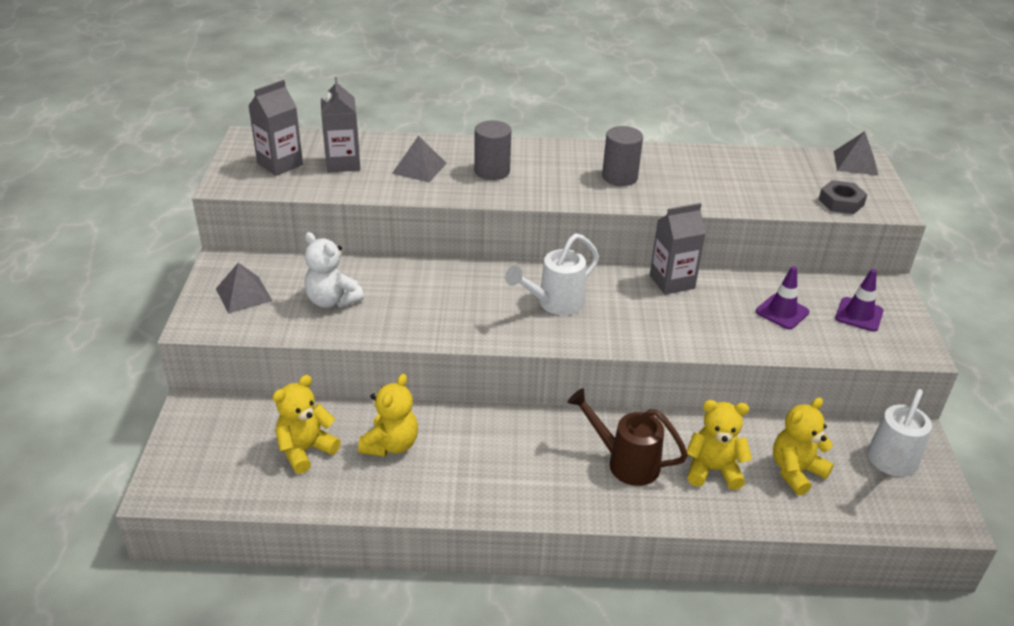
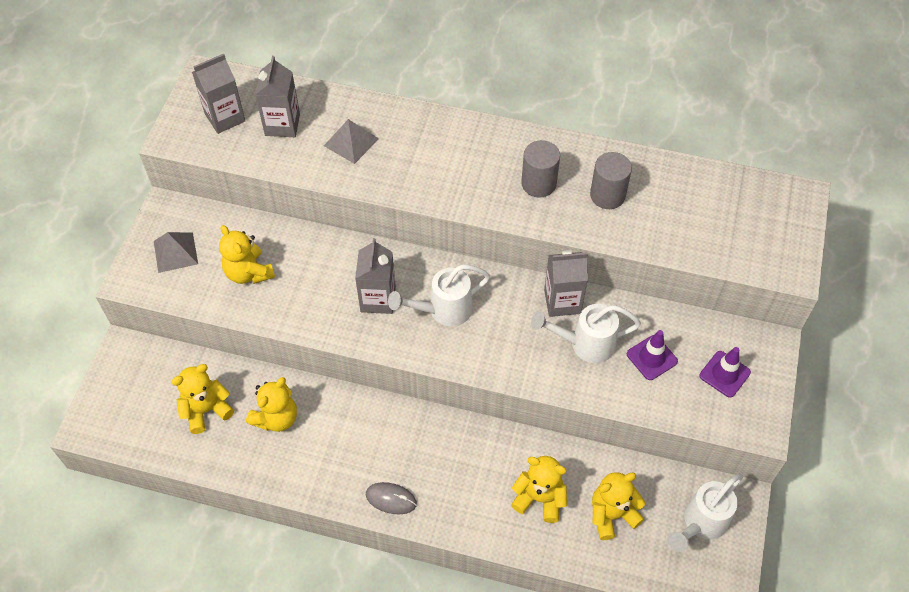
camera: 15 degrees right, 20 degrees up
(332, 300) = (249, 272): white teddy bear -> yellow teddy bear
(481, 304) = (378, 299): none -> grey carton
(492, 171) = (418, 157): grey cylinder -> grey cylinder (607, 195)
(550, 498) = (391, 499): none -> grey mouse
(625, 462) = (466, 475): brown watering can -> none
(711, 311) = (584, 344): none -> white watering can
(841, 202) = (746, 254): grey nut -> none
(855, 163) = (789, 198): grey pyramid -> none

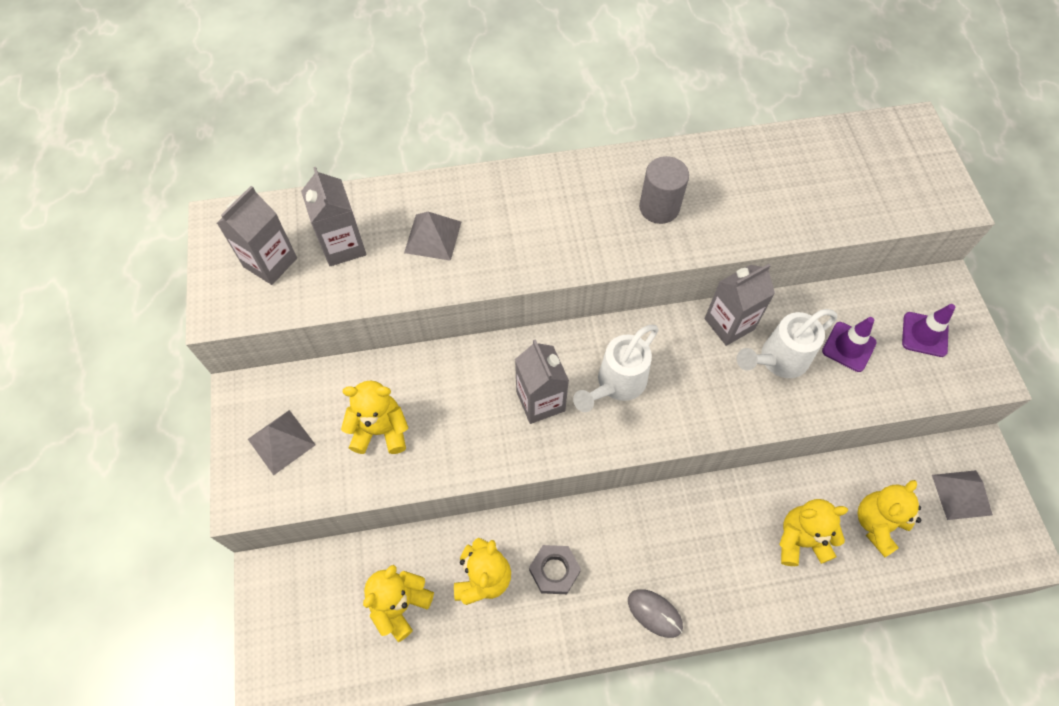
camera: 25 degrees left, 5 degrees up
(249, 272) = (380, 430): yellow teddy bear -> yellow teddy bear turned 150 degrees clockwise
(332, 436) = (554, 571): none -> grey nut
(391, 499) = (654, 613): grey mouse -> grey mouse turned 45 degrees clockwise
(607, 195) = (735, 193): grey cylinder -> none
(700, 524) = (961, 494): white watering can -> grey pyramid

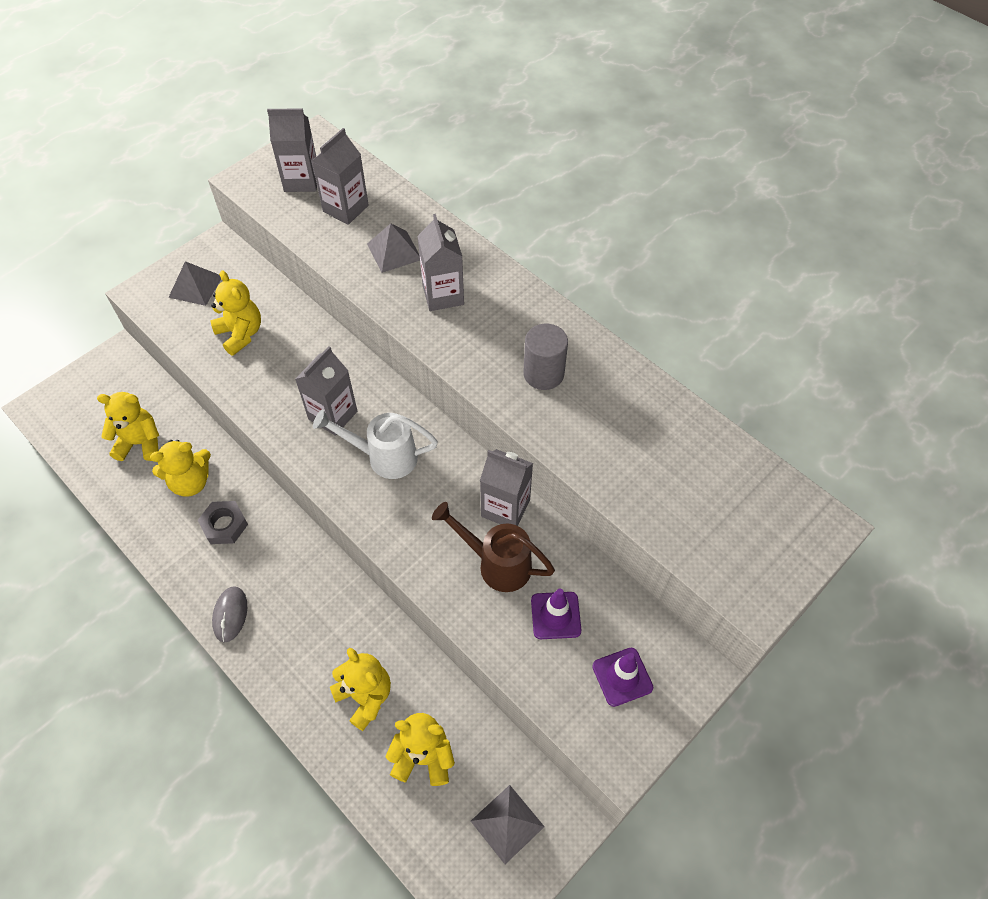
camera: 55 degrees right, 5 degrees down
(516, 229) = (443, 295): none -> grey carton
(777, 360) = (496, 563): white watering can -> brown watering can

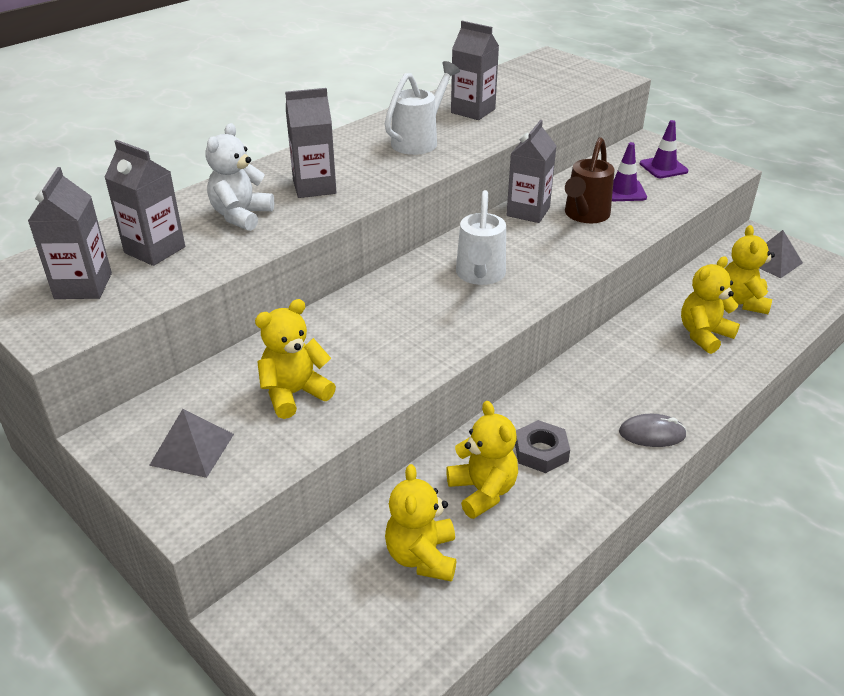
camera: 90 degrees left, 20 degrees down
(333, 415) = (427, 311): grey carton -> grey carton (473, 111)
(394, 251) = (241, 216): grey pyramid -> white teddy bear
(543, 374) = (419, 140): grey cylinder -> white watering can

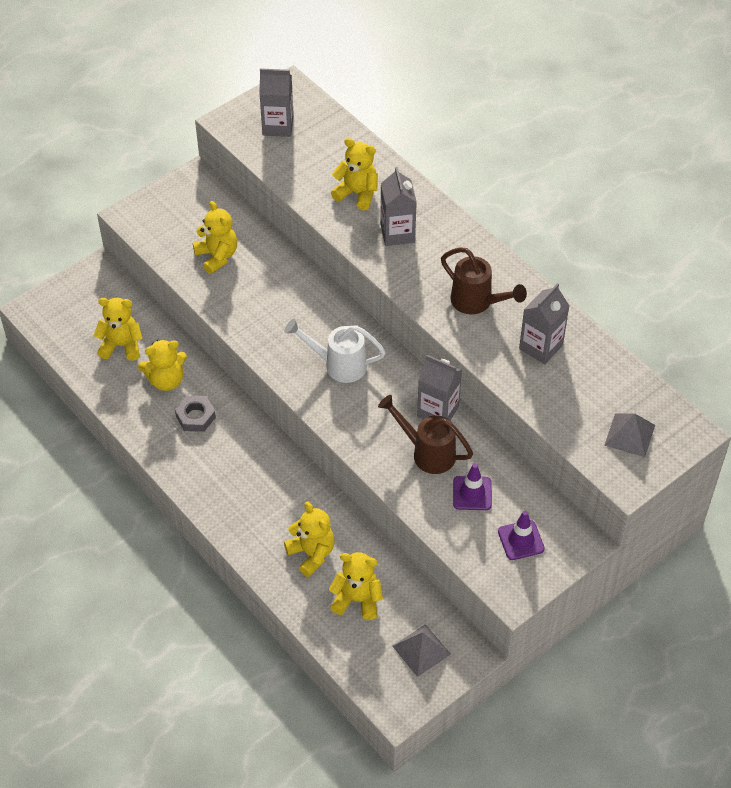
camera: 95 degrees right, 15 degrees up
(155, 250) = (316, 153): grey carton -> none
(192, 449) = (176, 213): grey pyramid -> grey pyramid (629, 435)
(241, 216) = (357, 193): white teddy bear -> yellow teddy bear
(419, 140) = (477, 303): white watering can -> brown watering can
(652, 434) = (201, 486): grey mouse -> none

